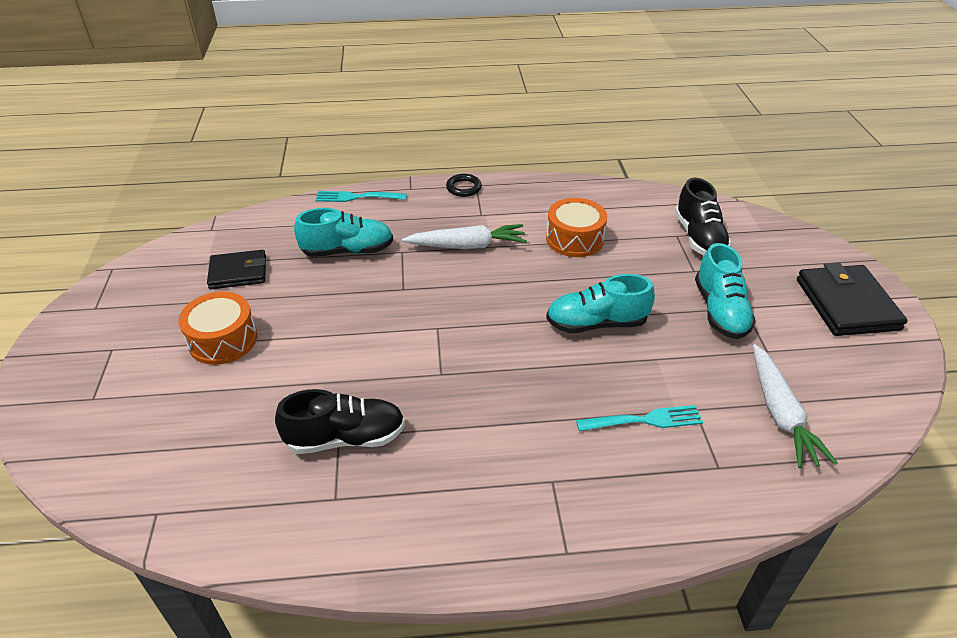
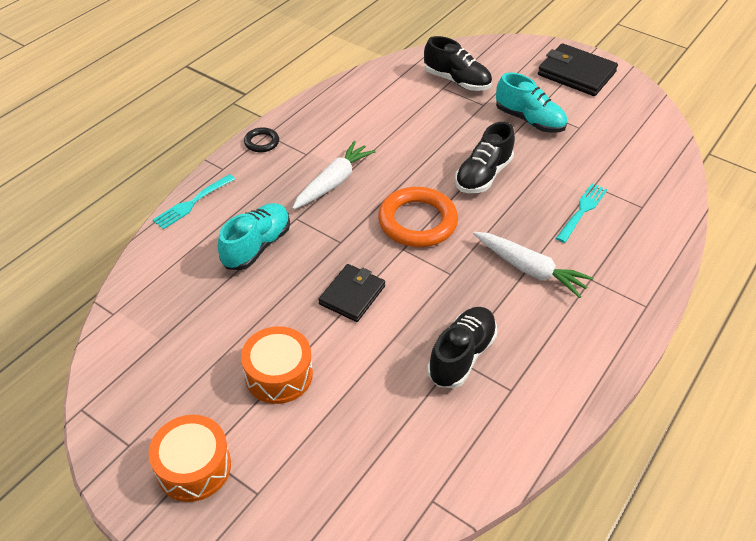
camera: 50 degrees left, 5 degrees up
(238, 272) = (201, 324): black wallet -> black wallet (352, 295)
(481, 317) = (417, 221): none -> orange ring
(574, 239) = (391, 130): orange drum -> orange drum (193, 467)
(596, 323) = (483, 175): turquoise shoe -> black shoe
(780, 413) = (628, 157): white carrot -> white carrot (529, 269)

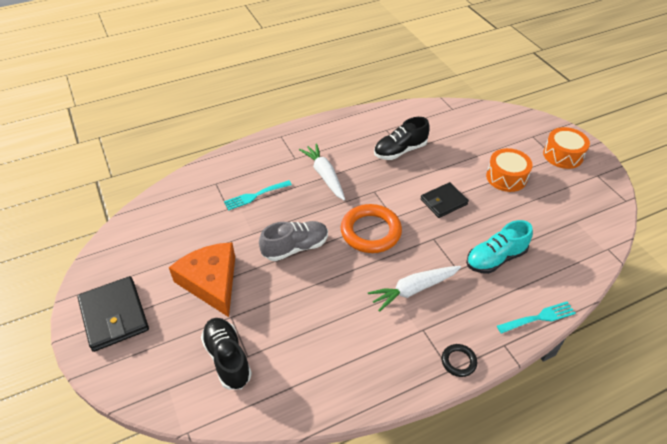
camera: 150 degrees left, 0 degrees up
(483, 175) = (295, 247): black shoe -> grey shoe
(529, 120) = (211, 282): turquoise shoe -> orange cheese

